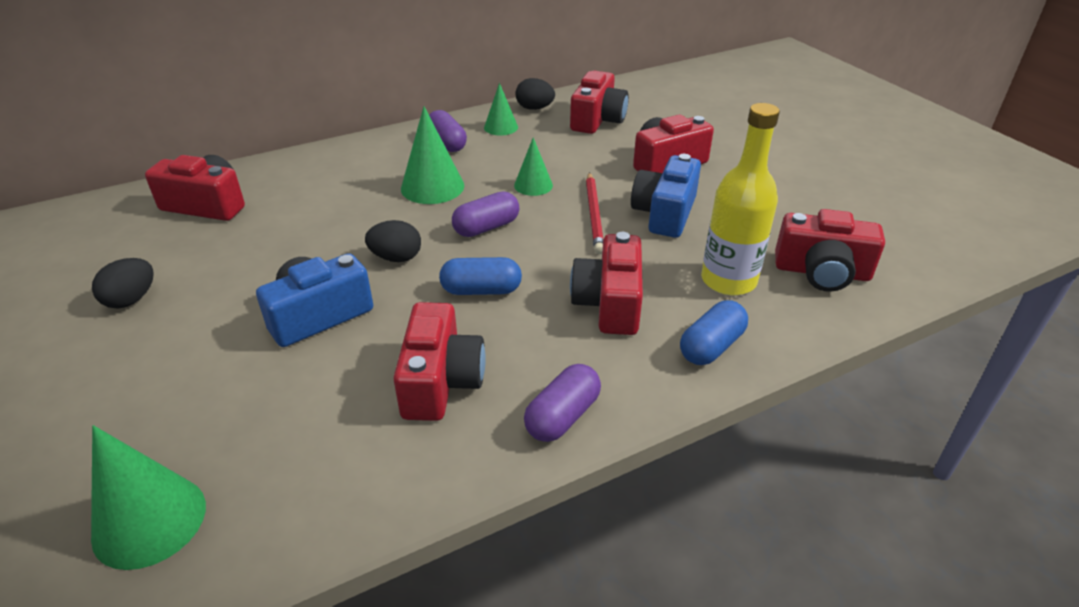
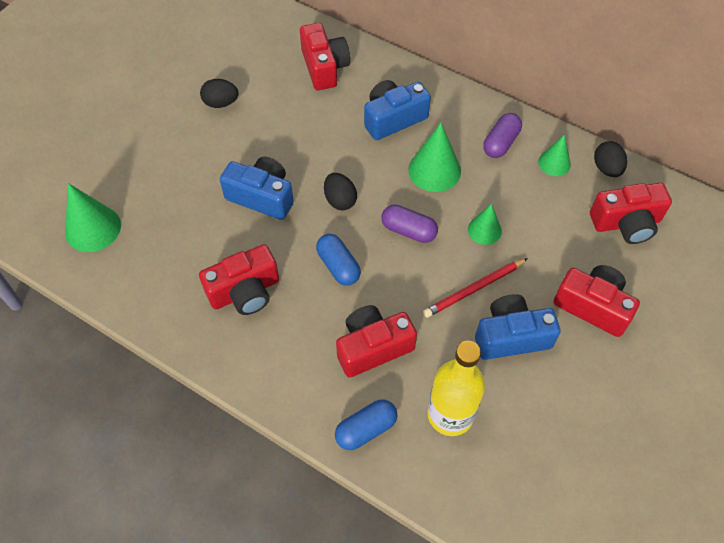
camera: 60 degrees right, 20 degrees up
(338, 187) = (393, 118): none -> blue camera
(562, 416) = (252, 369): purple capsule -> none
(711, 346) = (366, 429): blue capsule -> blue capsule turned 45 degrees counterclockwise
(822, 272) = (507, 480): red camera -> none

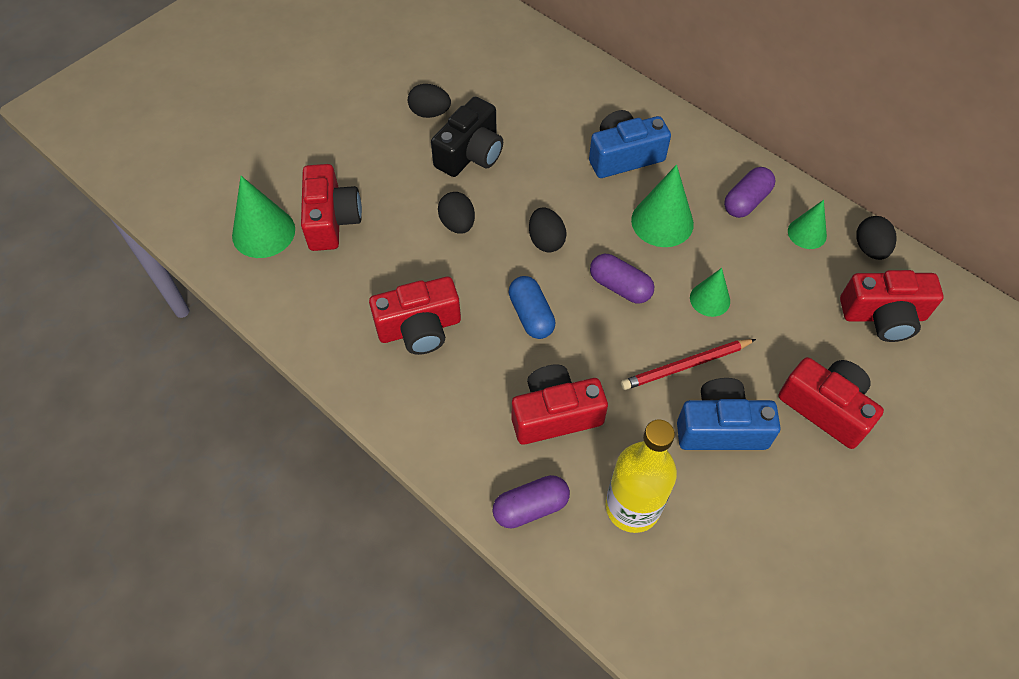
camera: 10 degrees right, 0 degrees up
(262, 134) = (470, 153): none -> black camera
(262, 197) = (457, 224): blue camera -> black egg
(324, 67) = (554, 88): red camera -> red camera (331, 220)
(366, 429) = (530, 507): blue capsule -> purple capsule

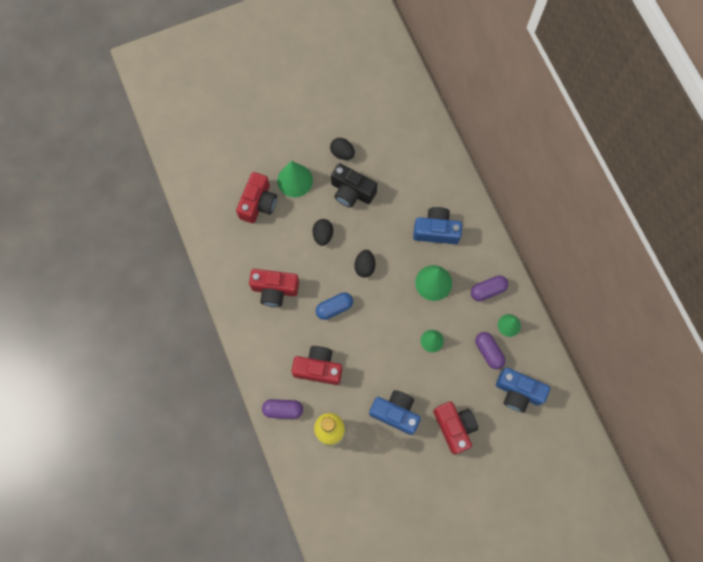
camera: 25 degrees right, 15 degrees up
(263, 232) = (220, 196): green cone -> green cone (295, 180)
(470, 153) = (352, 191): black camera -> black camera turned 60 degrees clockwise
(531, 315) = (334, 308): blue capsule -> blue capsule turned 60 degrees clockwise
(620, 287) = (389, 312): purple capsule -> purple capsule (488, 352)
(686, 366) = (397, 372): red pencil -> none
(870, 248) = (537, 350): black egg -> none
(883, 316) = (518, 392): red camera -> blue camera

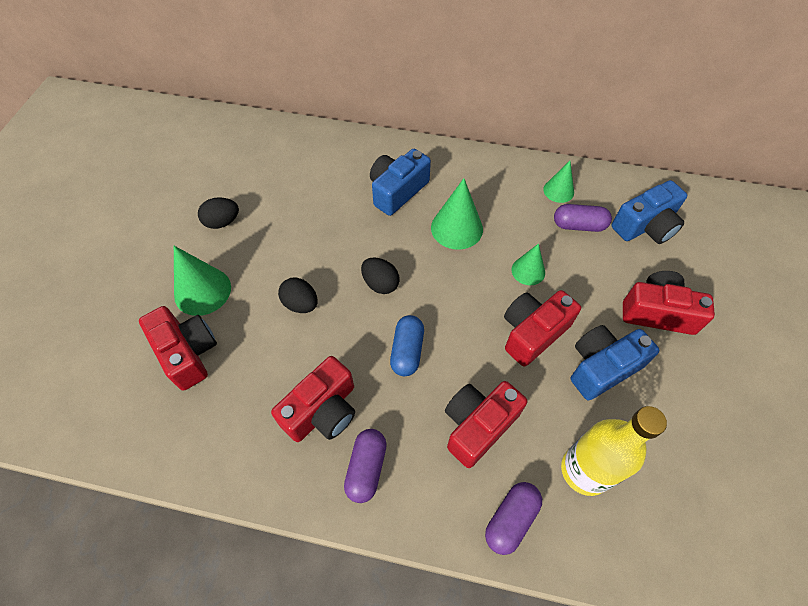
camera: 55 degrees left, 15 degrees down
(352, 191) = (276, 241): black camera -> none
(391, 365) = (532, 333): none -> red camera
(487, 290) = (504, 186): purple capsule -> purple capsule (366, 468)

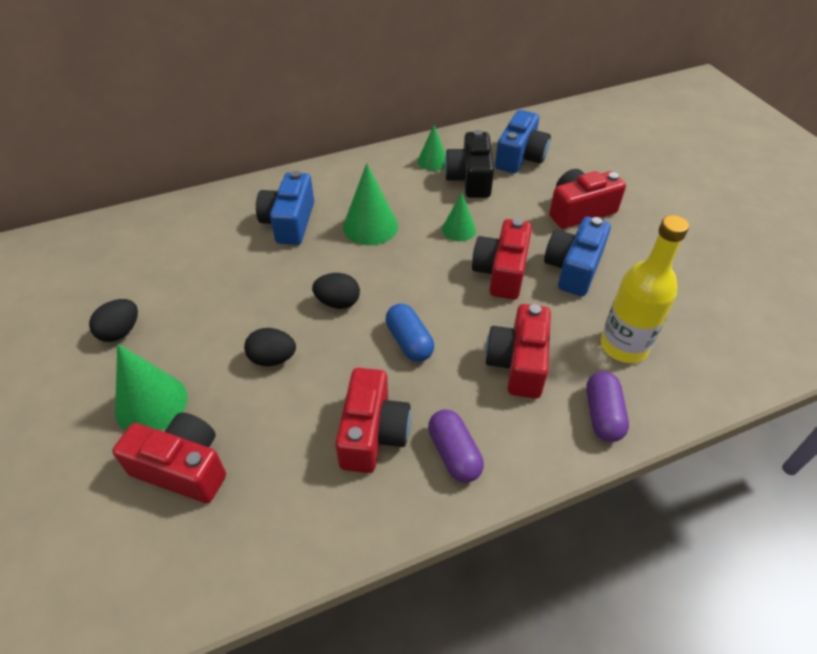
camera: 35 degrees left, 10 degrees down
(578, 225) = (470, 179): purple capsule -> black camera

